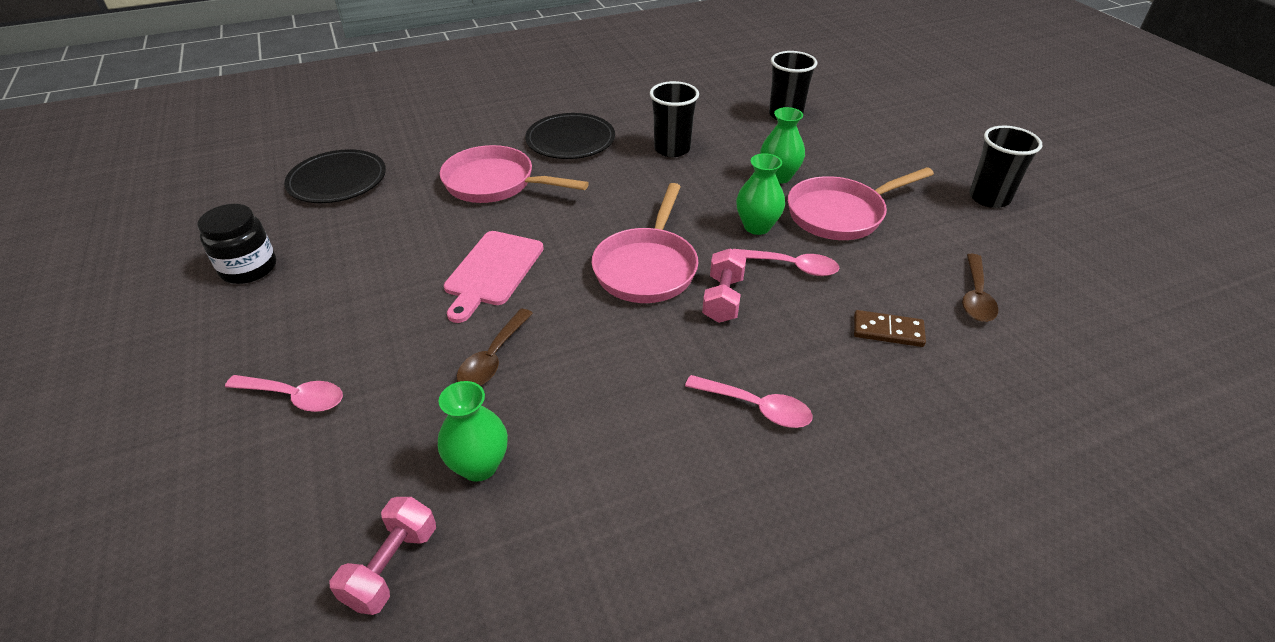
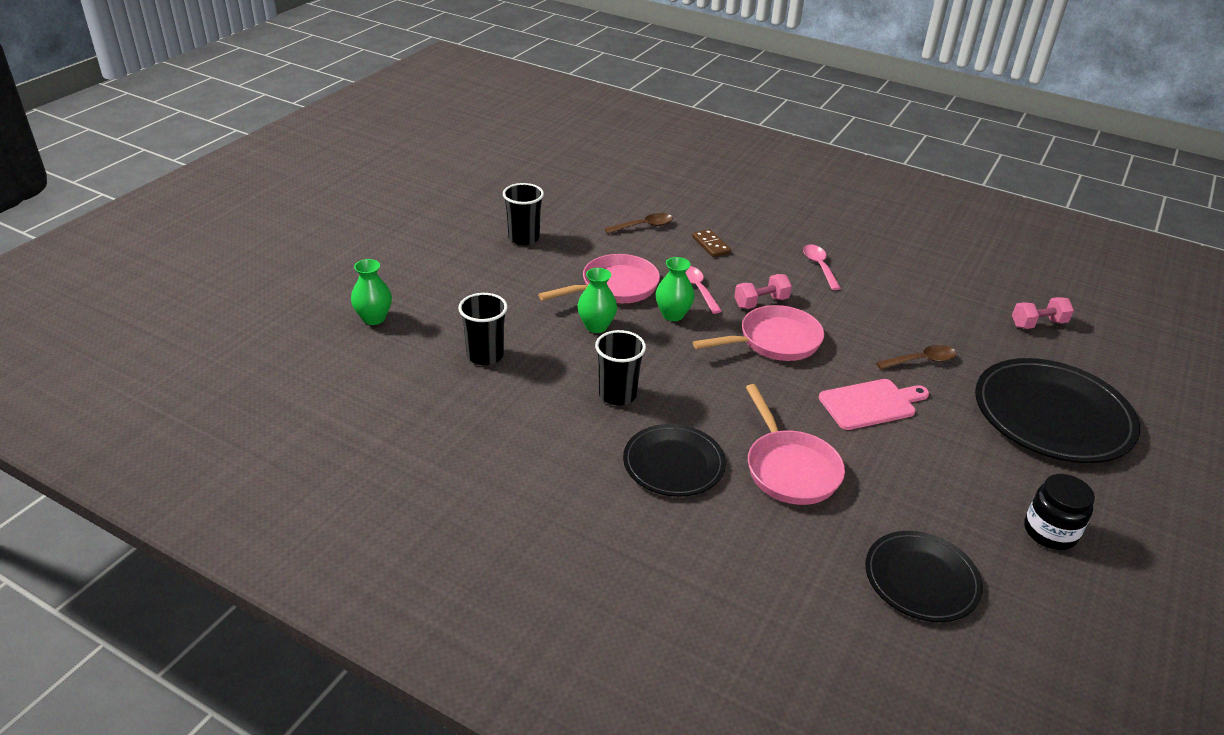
camera: 130 degrees left, 5 degrees down
(295, 397) = (1052, 415): pink spoon -> black plate
(479, 466) = (972, 328): green vase -> green vase (374, 318)
(840, 214) = (615, 287): pink pan -> pink pan turned 60 degrees counterclockwise

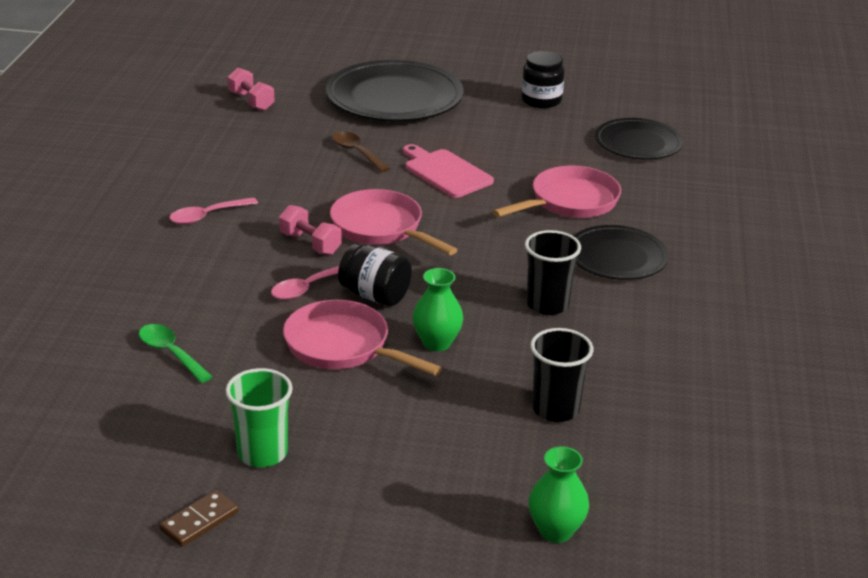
camera: 110 degrees left, 5 degrees down
(524, 238) = (262, 453): black cup -> green cup
(644, 226) = (170, 353): brown spoon -> green spoon
(673, 315) = (375, 295): green vase -> black jar
(711, 245) = (195, 293): brown domino -> brown domino (199, 521)

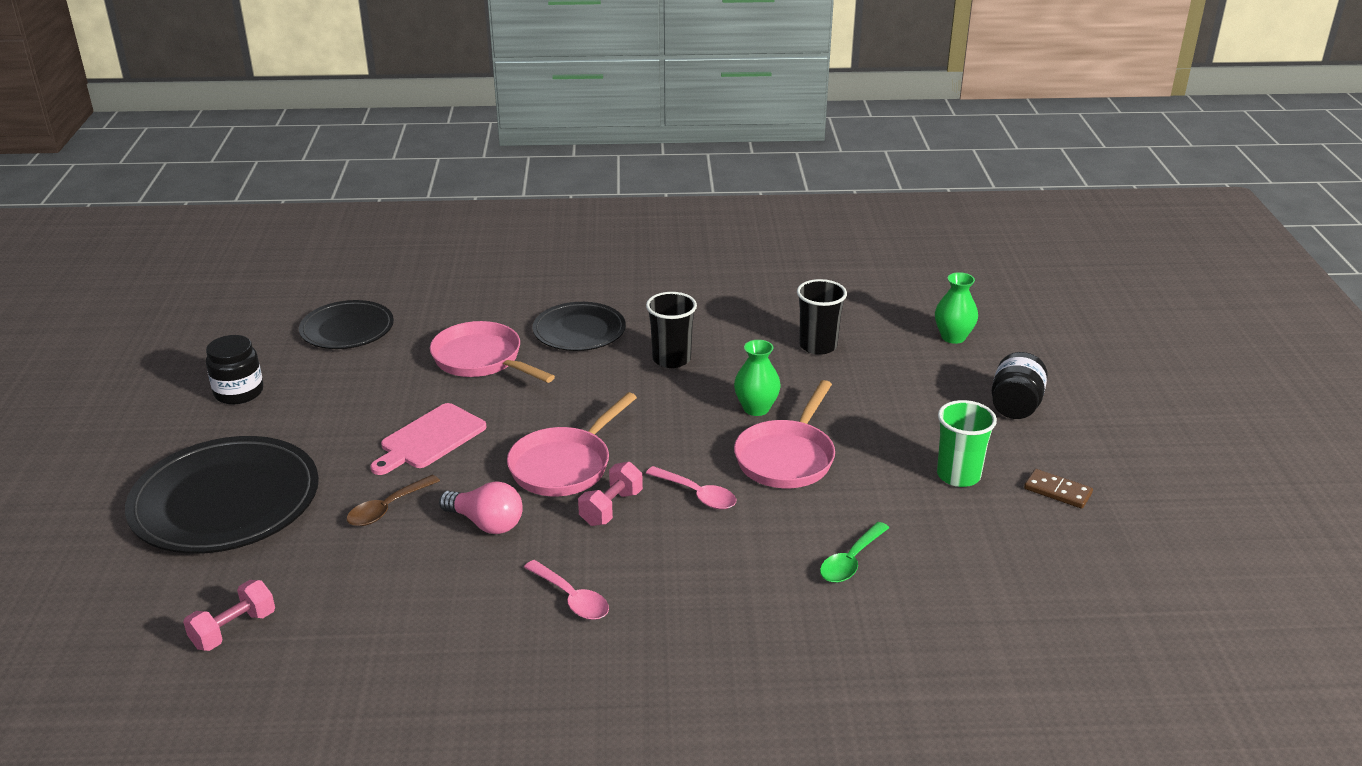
camera: 100 degrees left, 0 degrees up
(318, 189) = (486, 523): none -> pink light bulb
(375, 295) = (694, 451): black jar -> black jar (1015, 406)

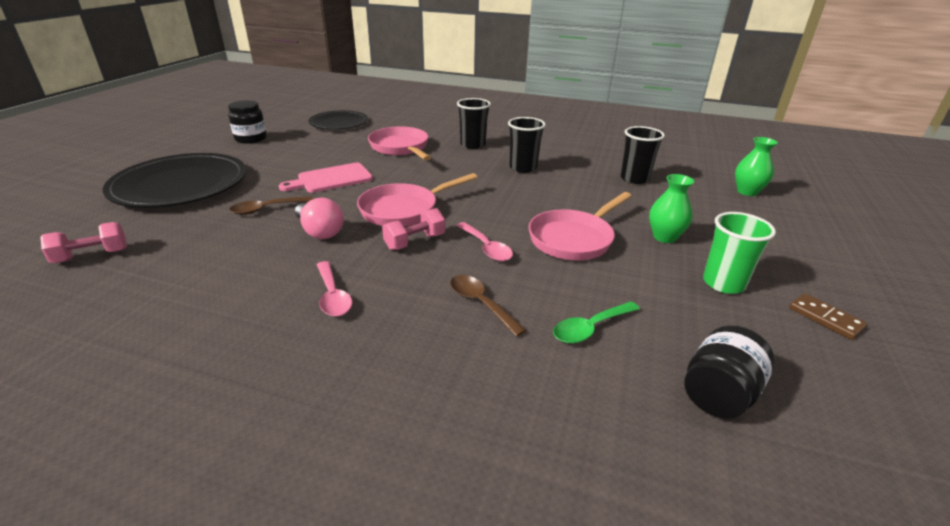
camera: 20 degrees right, 0 degrees up
(579, 330) = (473, 145): black plate -> black cup
(732, 564) = (481, 303): none -> brown spoon
(756, 408) = (567, 204): green vase -> green vase (664, 237)
(1015, 406) = (793, 244): black jar -> black jar (718, 394)

